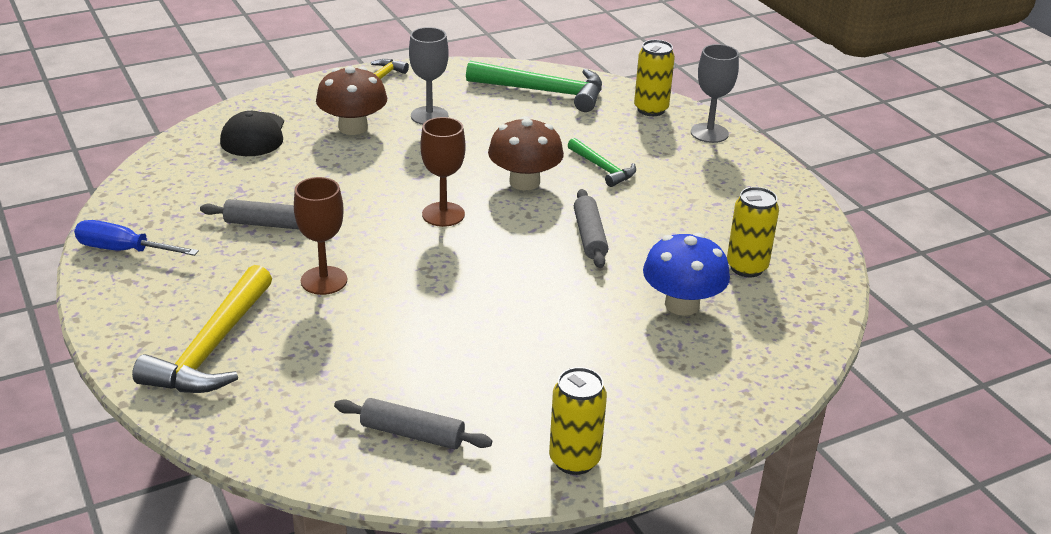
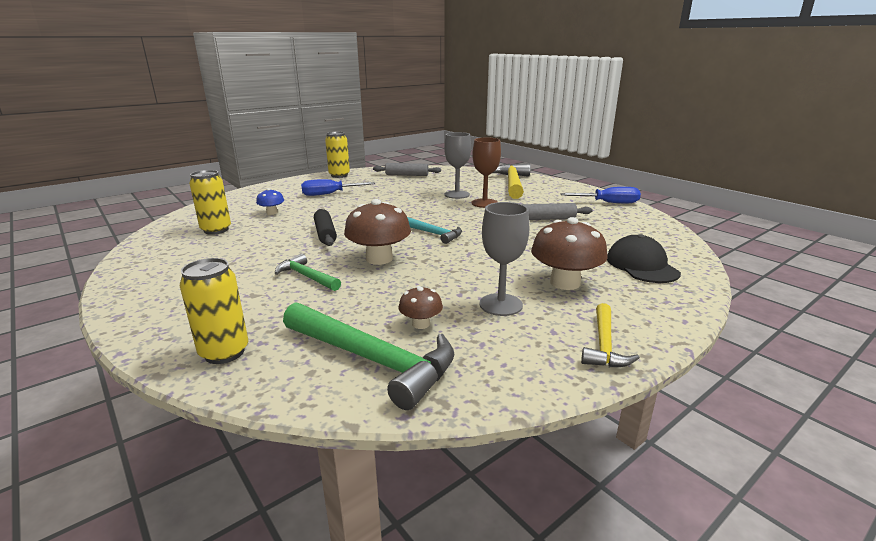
camera: 170 degrees right, 10 degrees down
(443, 214) = (435, 234): brown goblet -> turquoise hammer
(503, 110) = (421, 324): none -> brown mushroom
(544, 92) = (373, 360): green hammer -> green hammer turned 150 degrees counterclockwise
(589, 236) = (325, 234): grey rolling pin -> black rolling pin
(591, 359) = (330, 194): none -> blue screwdriver
(682, 304) = (272, 213): blue mushroom -> blue mushroom, size x0.52
(709, 133) = (164, 328): grey goblet -> grey goblet (457, 194)

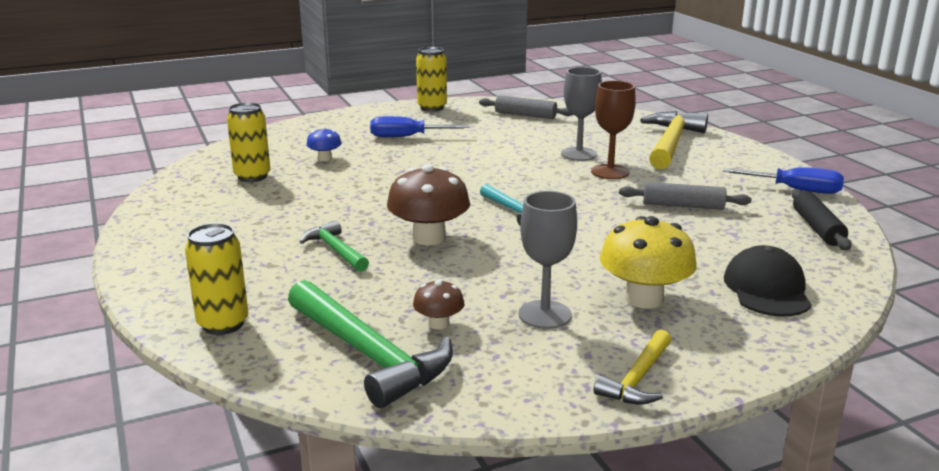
camera: 15 degrees right, 0 degrees up
(325, 234) = (378, 196): black rolling pin -> black rolling pin (817, 228)
(565, 283) = (644, 298): brown mushroom -> yellow mushroom

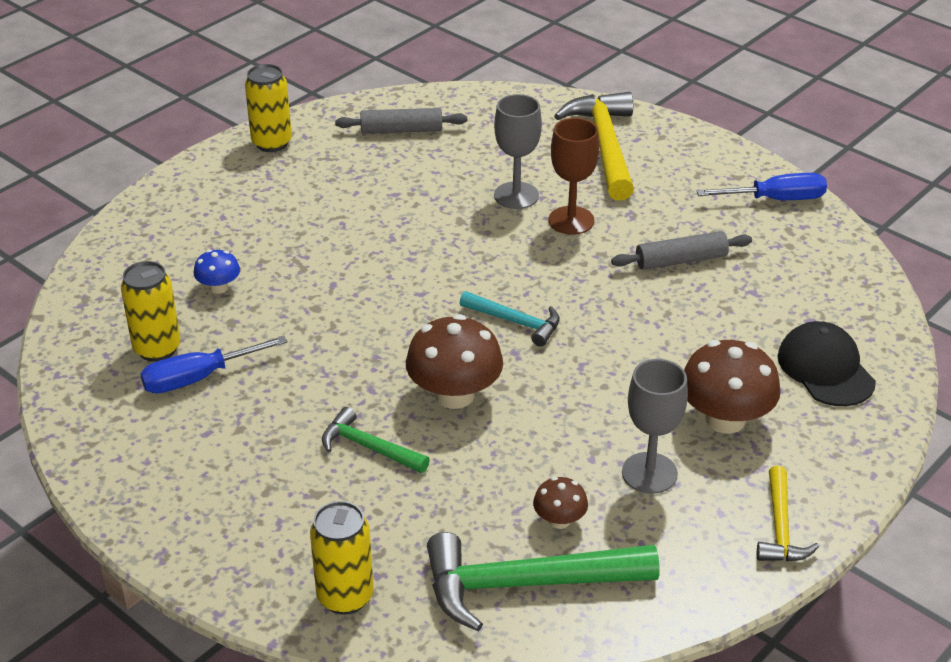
camera: 25 degrees left, 15 degrees up
(369, 354) = (525, 584): green hammer -> green hammer turned 150 degrees clockwise
(407, 137) = (288, 215): blue screwdriver -> blue screwdriver (199, 378)
(644, 298) = (725, 419): yellow mushroom -> brown mushroom
(817, 228) = (826, 259): black rolling pin -> none

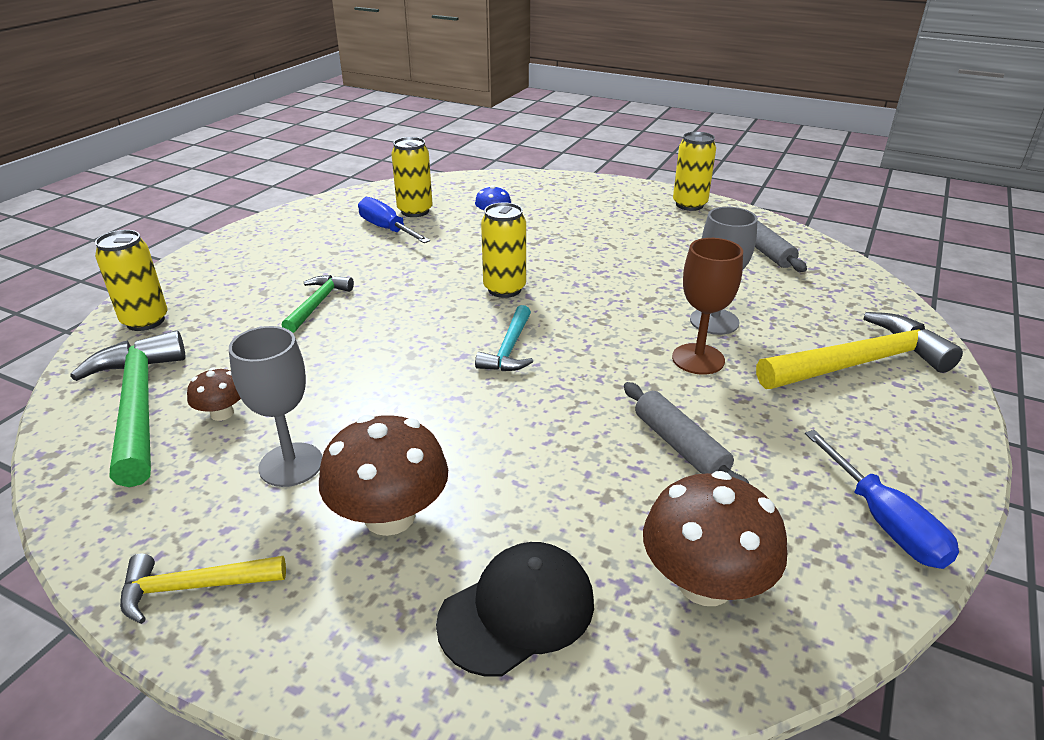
camera: 75 degrees right, 5 degrees down
(400, 307) = (504, 289): none -> yellow can
(454, 395) = (392, 332): brown mushroom -> brown mushroom (704, 583)

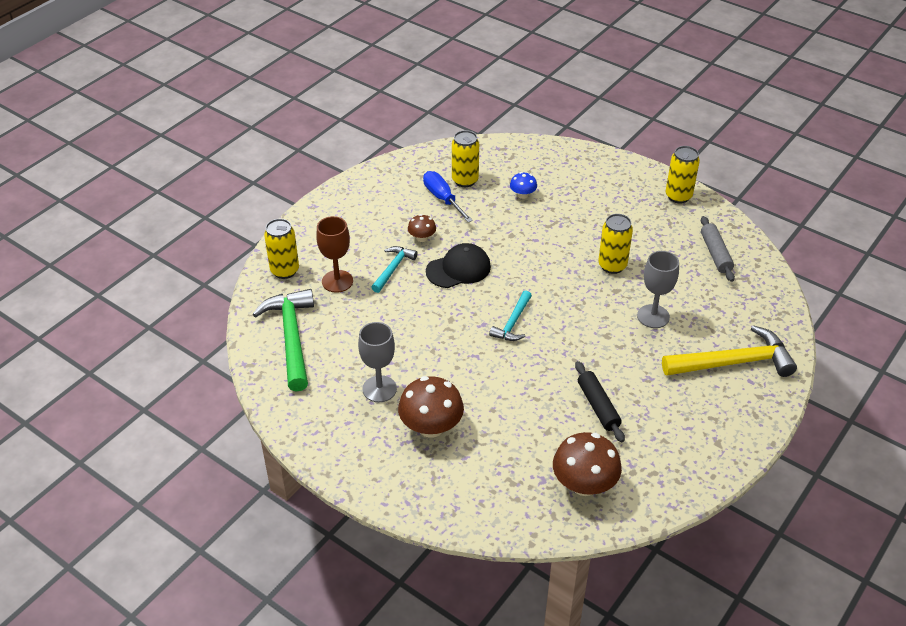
camera: 10 degrees right, 10 degrees up
(193, 587) = (335, 451): yellow hammer -> none
(222, 413) = (339, 349): brown mushroom -> brown mushroom (422, 238)
(318, 304) = (393, 268): green hammer -> turquoise hammer
(504, 289) = (518, 270): yellow can -> yellow can (612, 266)
(517, 611) = (489, 484): black cap -> black cap (458, 269)
(680, 446) = (598, 406): grey rolling pin -> black rolling pin
(698, 359) = (631, 346): brown goblet -> brown goblet (337, 281)
(883, 521) = (692, 466): blue screwdriver -> none

